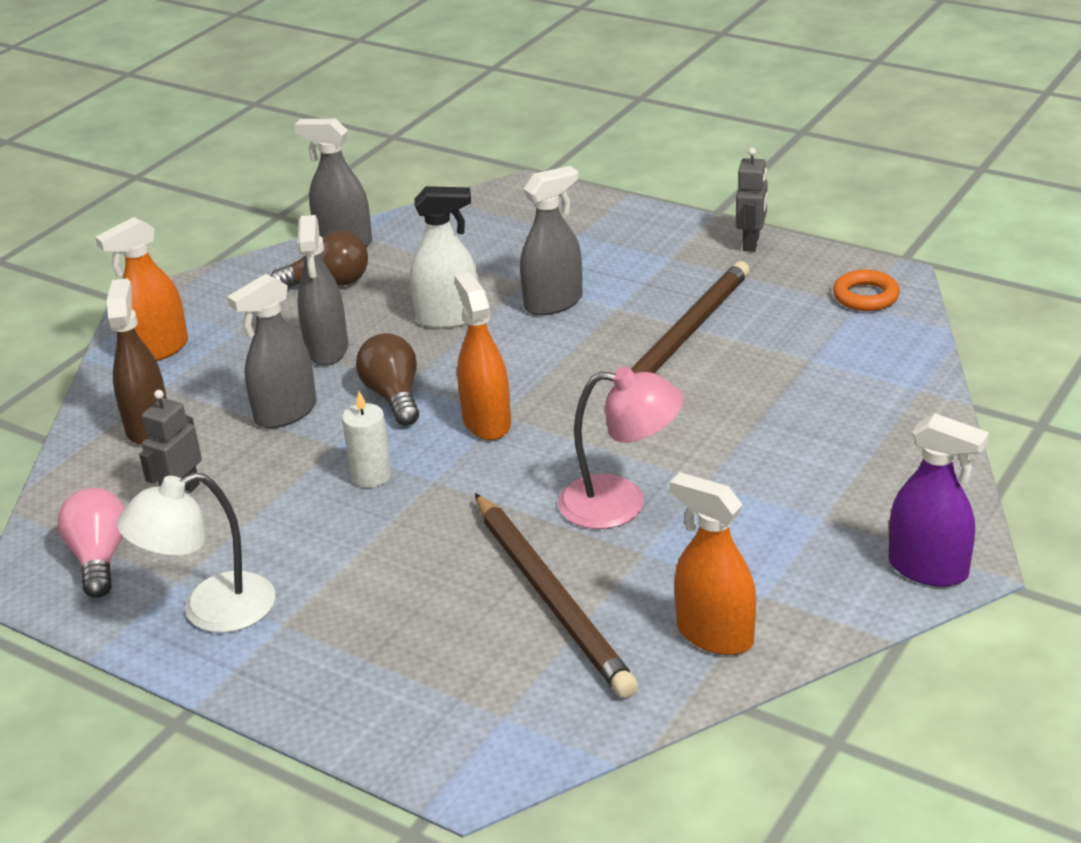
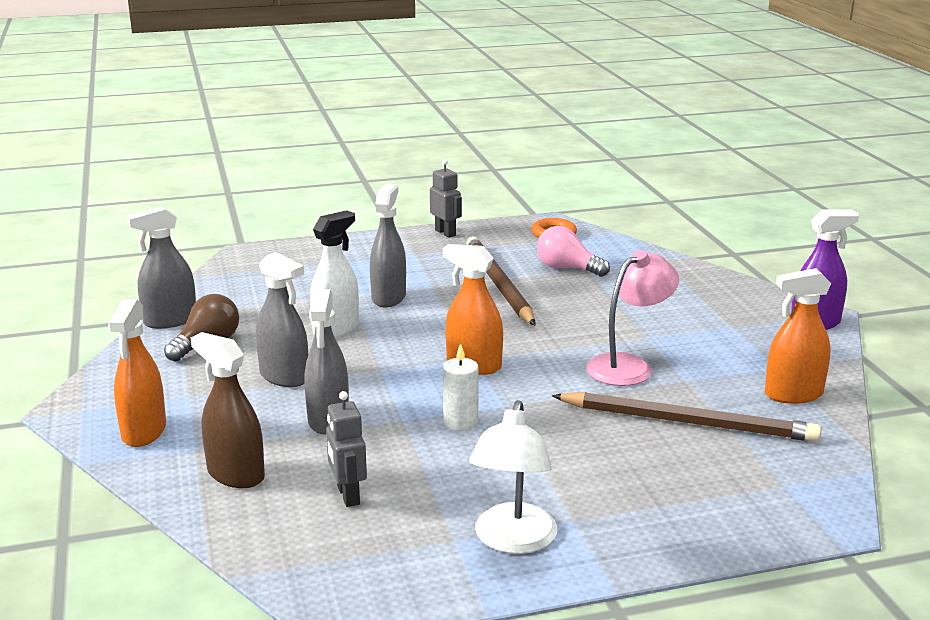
camera: 50 degrees left, 10 degrees down
(99, 558) = (367, 561): pink light bulb -> pink light bulb (567, 268)
(394, 396) = (386, 379): brown light bulb -> none

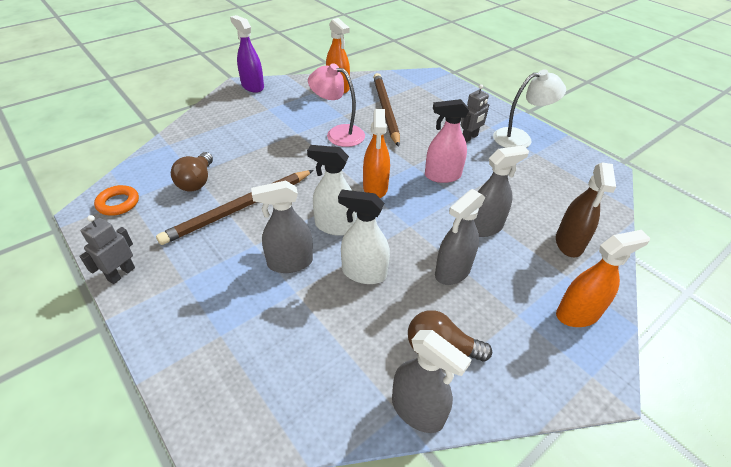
camera: 115 degrees left, 20 degrees up
(284, 377) = (452, 271): grey spray bottle -> grey spray bottle turned 150 degrees counterclockwise
(348, 495) = (541, 193): grey robot -> grey robot (469, 137)
(422, 328) = (335, 226): none -> white spray bottle
(460, 422) = (442, 176): white candle -> pink spray bottle
(567, 268) = (197, 181): pink light bulb -> brown light bulb

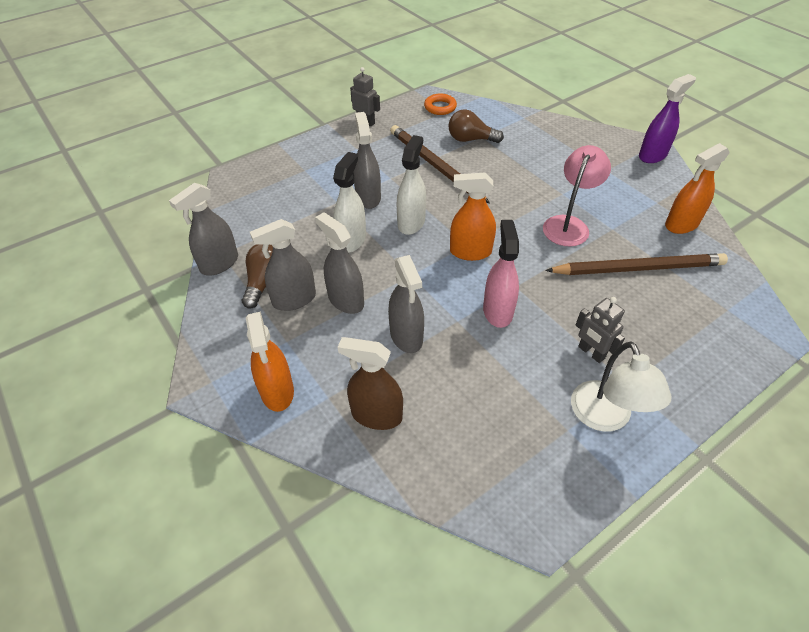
camera: 95 degrees right, 5 degrees up
(461, 315) = (294, 299): none -> grey spray bottle

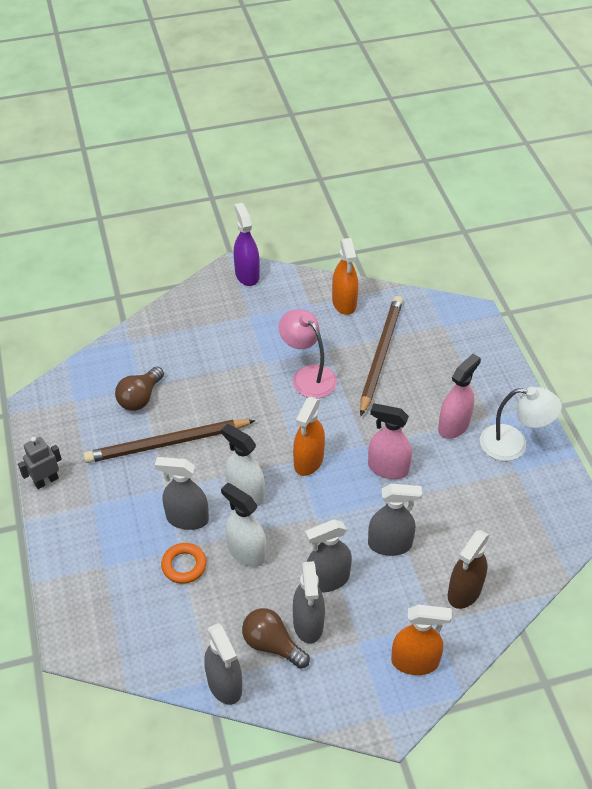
camera: 70 degrees left, 0 degrees up
(440, 107) = (63, 402): orange ring -> orange ring (184, 565)
(591, 352) = (453, 426): grey robot -> pink spray bottle

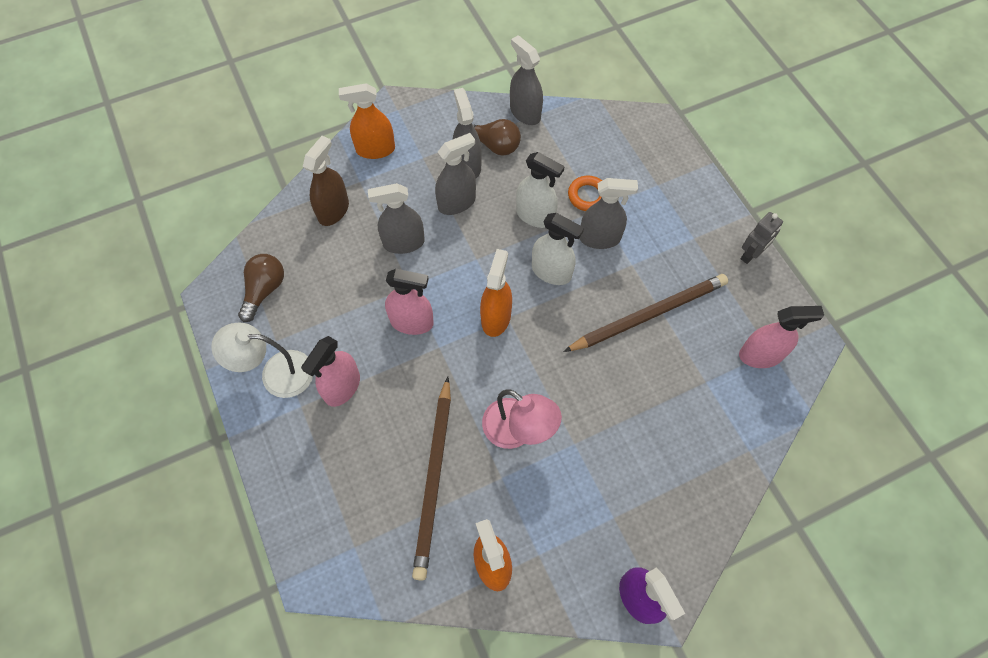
camera: 170 degrees right, 15 degrees up
(85, 399) = (760, 355): none -> pink spray bottle
(140, 397) = (700, 367): brown light bulb -> brown light bulb (264, 290)

